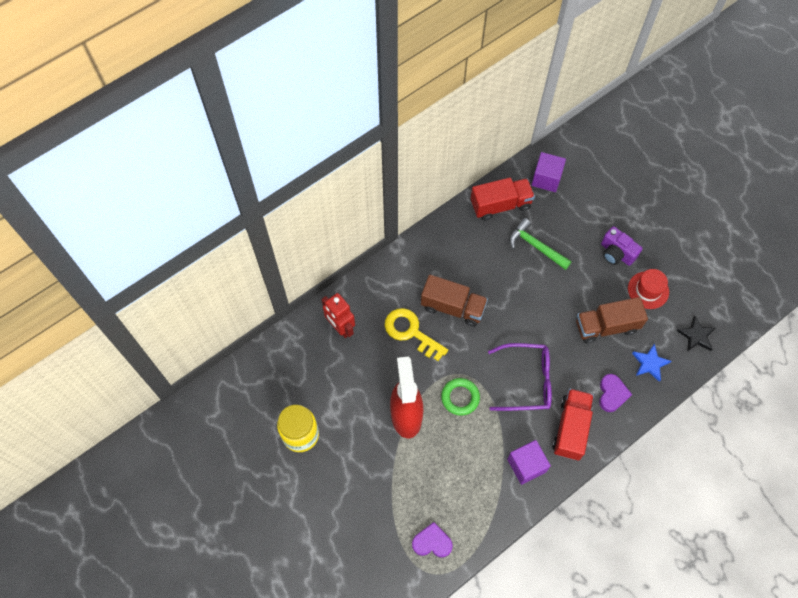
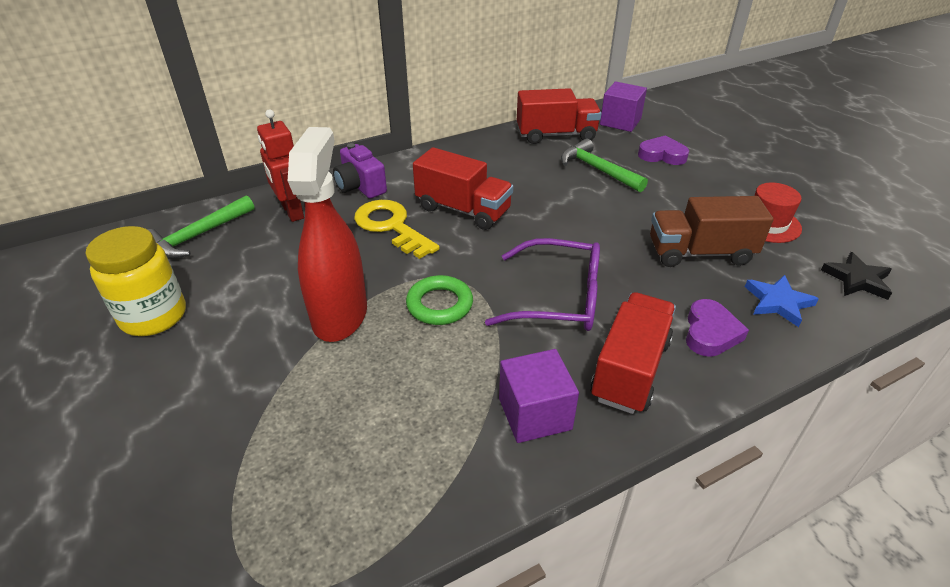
camera: 10 degrees right, 25 degrees down
(290, 362) = (198, 236): none -> green hammer
(432, 542) = (297, 520): purple heart -> purple heart (662, 155)
(453, 307) = (463, 210): brown truck -> red truck
(616, 253) = (715, 186): purple camera -> purple camera (360, 187)

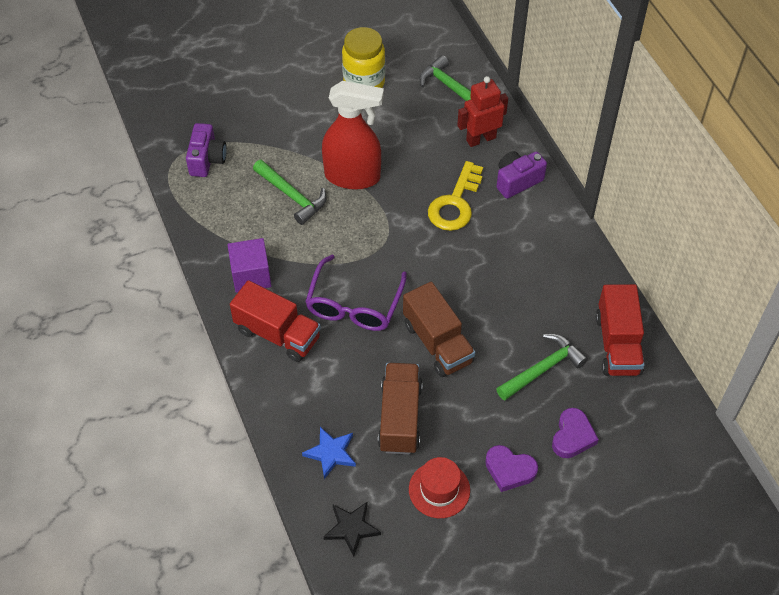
camera: 95 degrees right, 15 degrees up
(274, 518) = (207, 159): none -> purple camera
(373, 379) = (292, 196): none -> green hammer
(391, 226) = (455, 203): yellow key -> yellow key turned 150 degrees clockwise
(439, 305) = (356, 232): green ring -> none
(463, 210) = (476, 253): red truck -> none
(592, 231) = (437, 343): none -> brown truck
(620, 122) = (651, 414): purple cube -> none
(710, 333) = (304, 393): purple heart -> purple heart (509, 470)

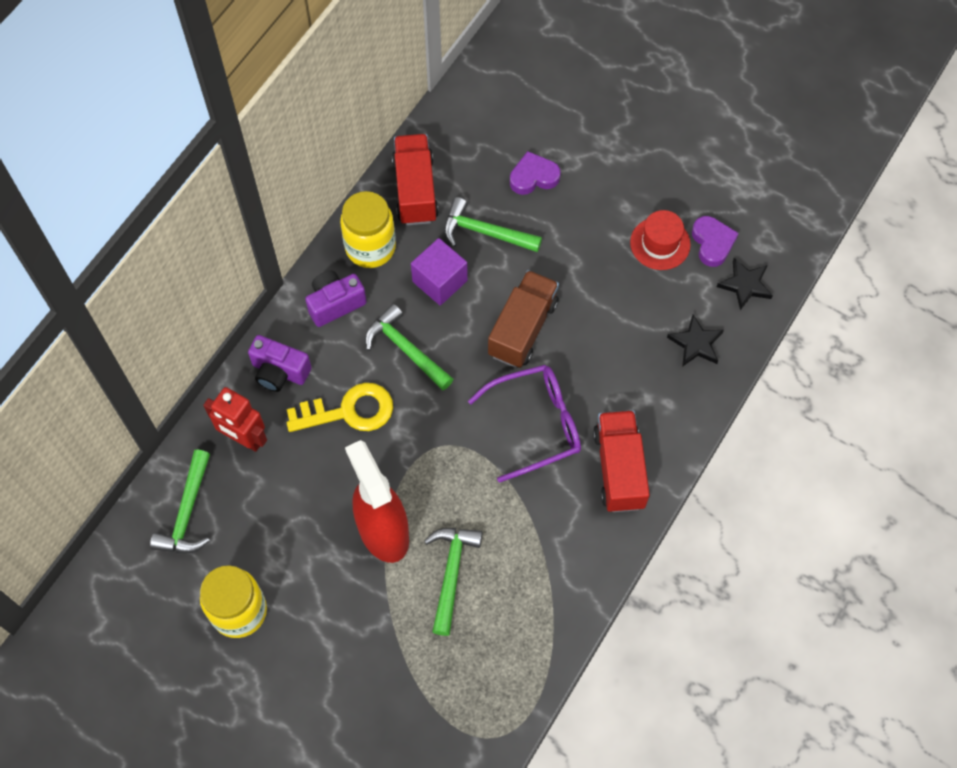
camera: 125 degrees left, 10 degrees up
(207, 159) = (466, 701): purple camera -> purple camera (335, 303)
(251, 275) = (575, 541): purple cube -> purple cube (440, 281)
(331, 453) = (696, 343): blue star -> black star
(400, 417) = (620, 312): brown truck -> none
(478, 261) = (405, 349): none -> green hammer
(509, 470) = (601, 204): purple heart -> purple heart (712, 243)
(583, 286) = (370, 247): none -> yellow jar
(617, 344) = (415, 190): red truck -> red truck turned 60 degrees counterclockwise

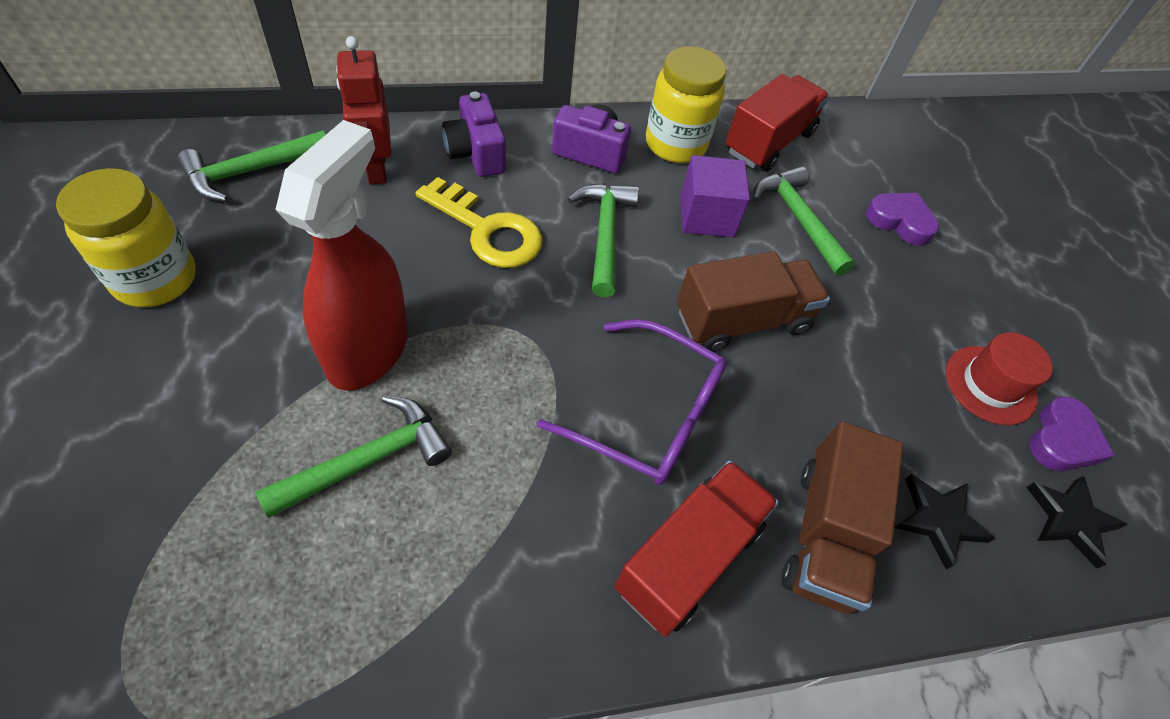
camera: 40 degrees right, 10 degrees down
(659, 400) = (825, 534): none -> brown truck

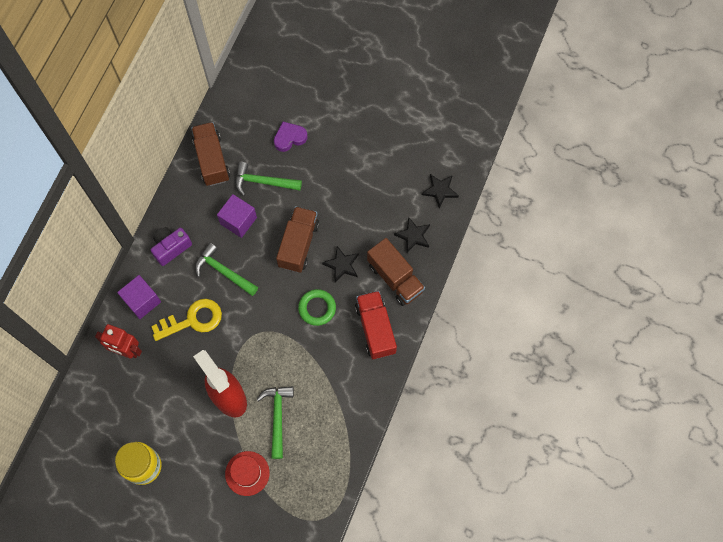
camera: 50 degrees left, 15 degrees up
(250, 172) = (97, 407): green hammer -> none
(476, 153) = (142, 301): purple camera -> purple cube
(648, 414) = (317, 308): purple glasses -> green ring
(675, 144) = (188, 205): yellow jar -> none
(766, 413) = (342, 265): none -> black star
(769, 142) = (212, 160): red truck -> brown truck
(990, 385) = (380, 171): red hat -> red hat (247, 473)
(1062, 440) = (414, 165): purple heart -> none

